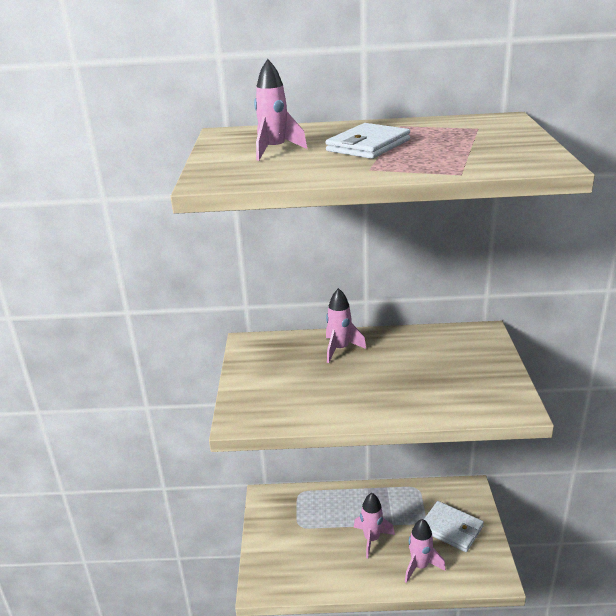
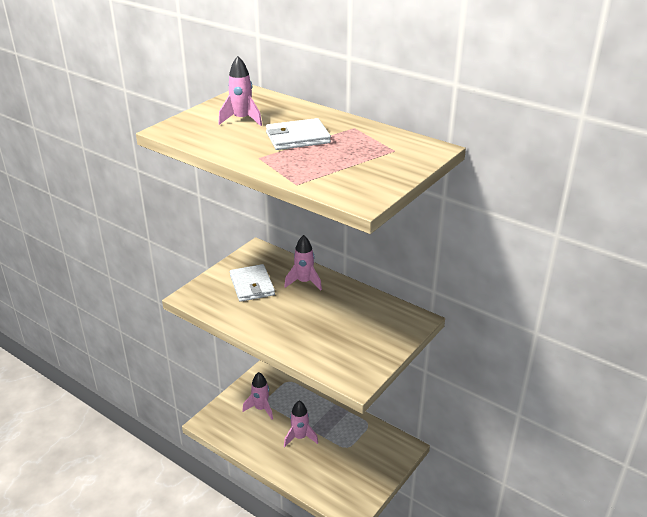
camera: 35 degrees right, 5 degrees up
(420, 566) = (311, 473): pink rocket -> pink rocket (261, 408)
(451, 528) = (359, 463): white wallet -> white wallet (252, 285)

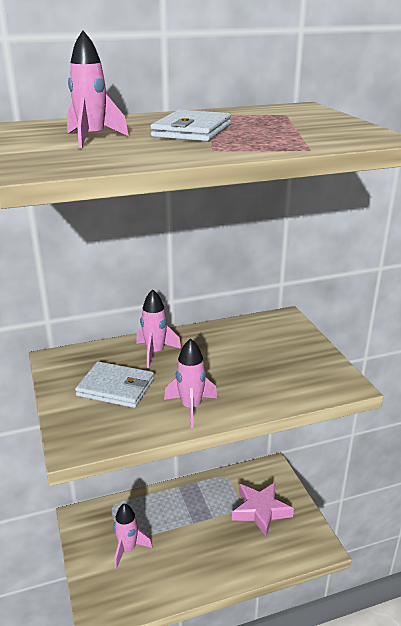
camera: 55 degrees left, 5 degrees down
(300, 437) = (197, 537): pink rocket -> pink rocket (191, 407)
(354, 460) = (260, 510): none -> pink star

